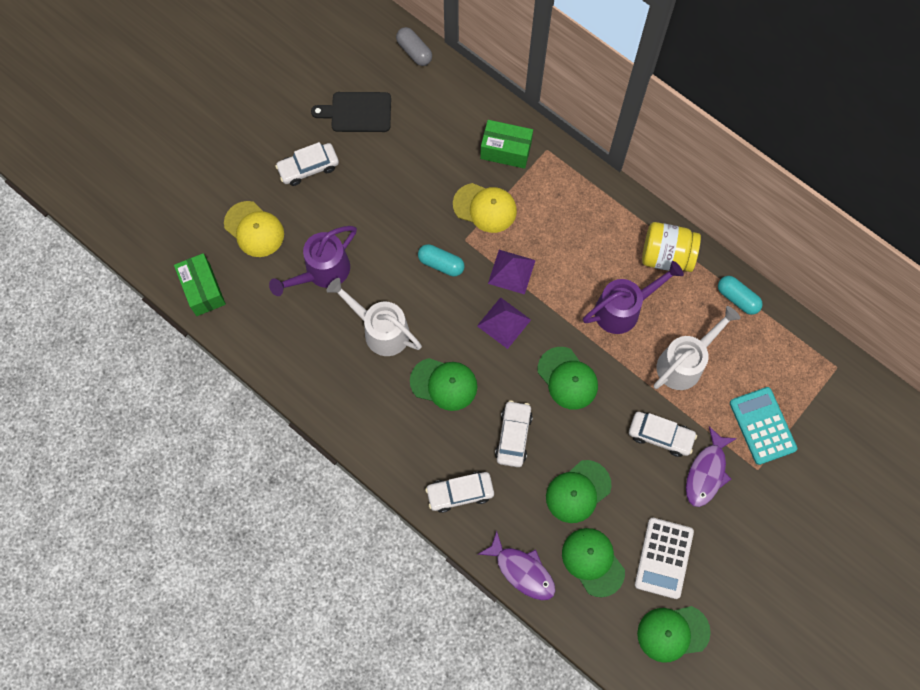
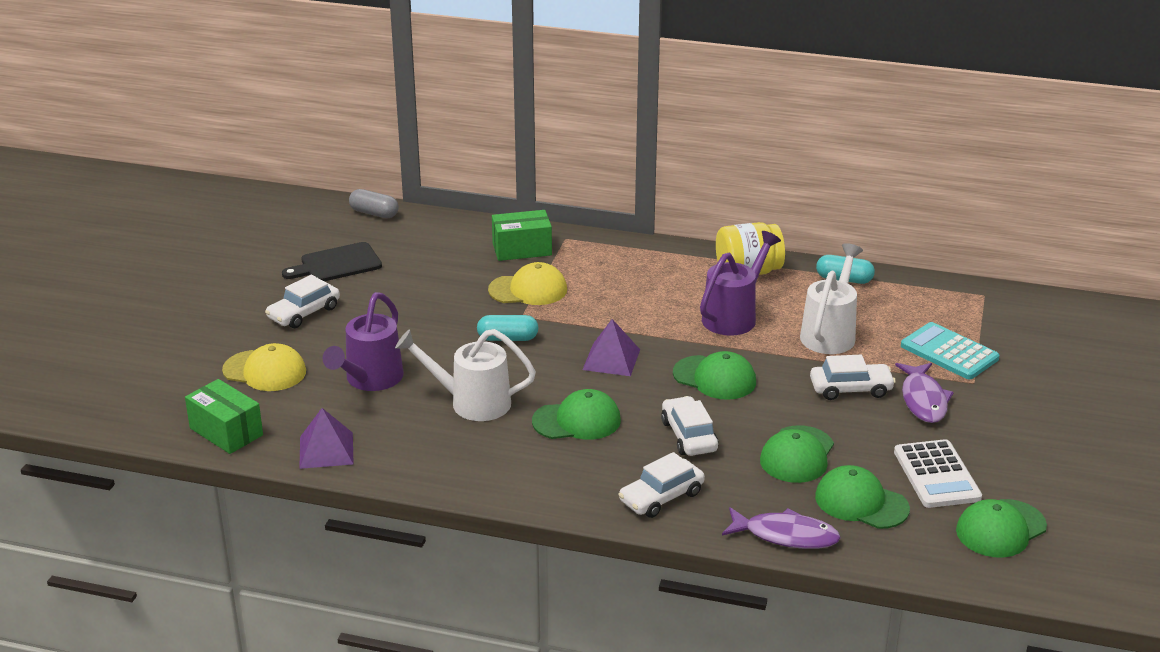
camera: 25 degrees left, 40 degrees down
(511, 271) = (592, 323): purple pyramid -> purple pyramid (326, 450)

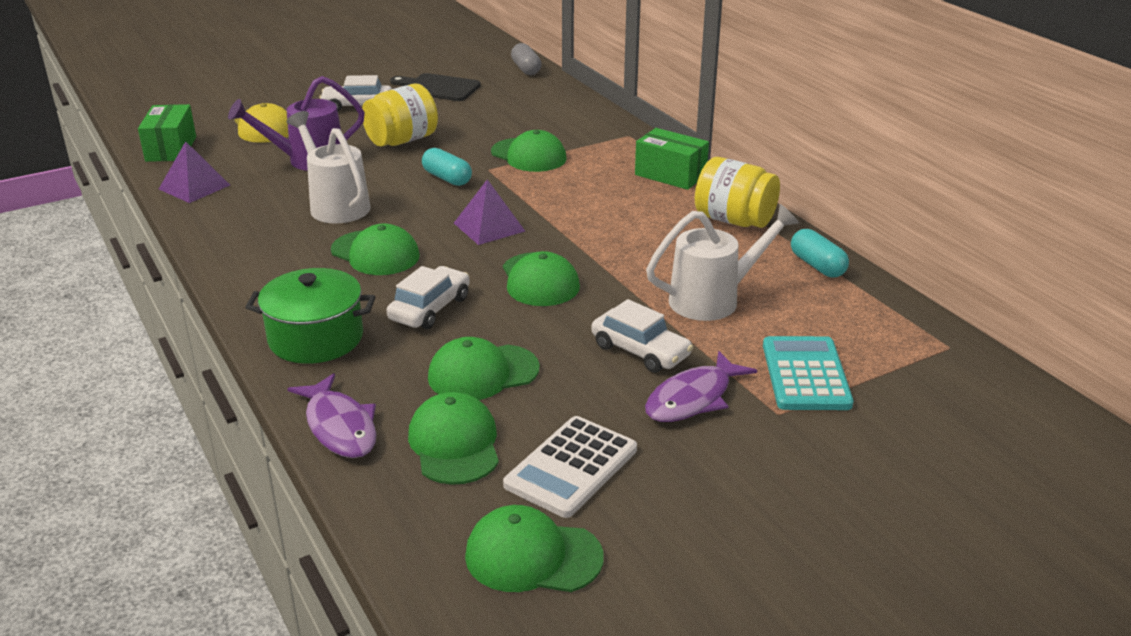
camera: 45 degrees right, 0 degrees up
(408, 325) = (402, 140): none -> yellow jar
(522, 249) = (580, 129): green box -> green box (670, 175)
(528, 290) = (528, 155): yellow cap -> green cap
(661, 497) = (316, 338): white car -> green pot
(734, 316) = (652, 245): purple watering can -> none

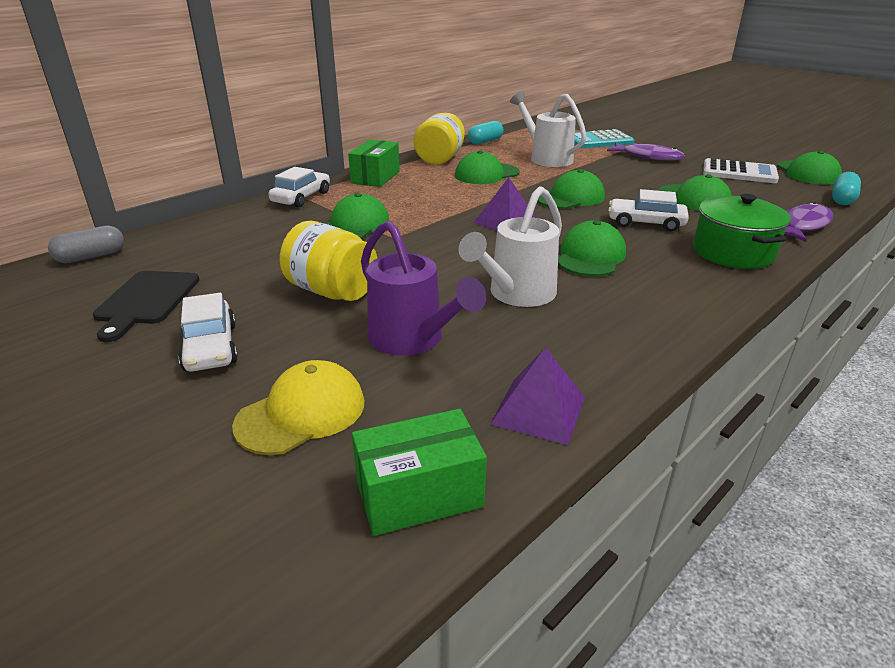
camera: 105 degrees left, 0 degrees up
(447, 178) = (422, 252): turquoise capsule -> turquoise capsule (842, 199)
(454, 444) = (765, 196): green cap -> green cap (486, 174)
(640, 351) = (620, 168): white car -> white car (301, 197)

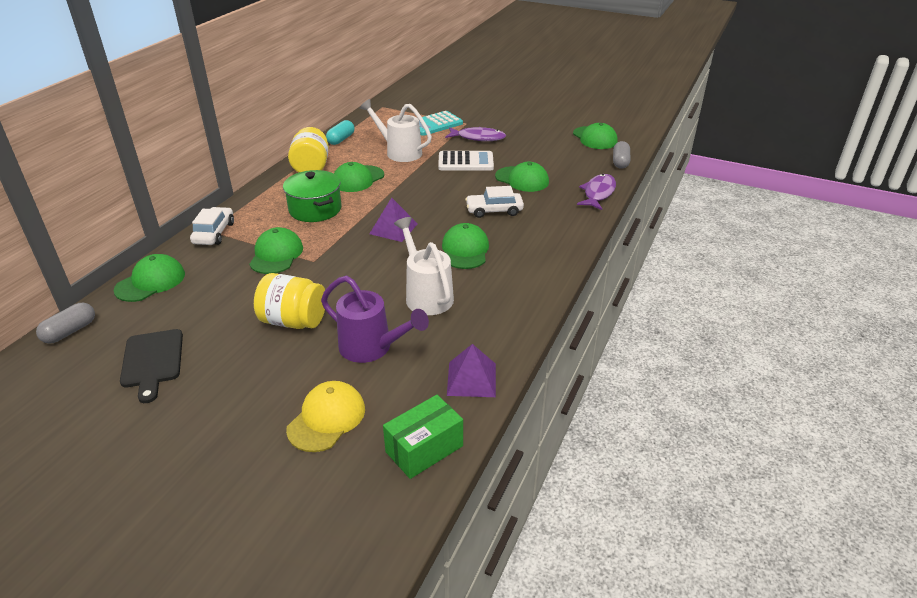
camera: 20 degrees left, 5 degrees up
(211, 347) = (232, 388): white car -> none
(375, 177) = (266, 198): green box -> none
(516, 294) = (426, 295): white watering can -> white watering can turned 135 degrees clockwise
(570, 197) = (432, 194): green cap -> green cap (150, 282)
(733, 252) = (557, 227): green pot -> green pot (315, 209)
(739, 172) = (548, 145): white calculator -> white calculator (465, 162)
(842, 199) = (620, 162): turquoise capsule -> grey capsule

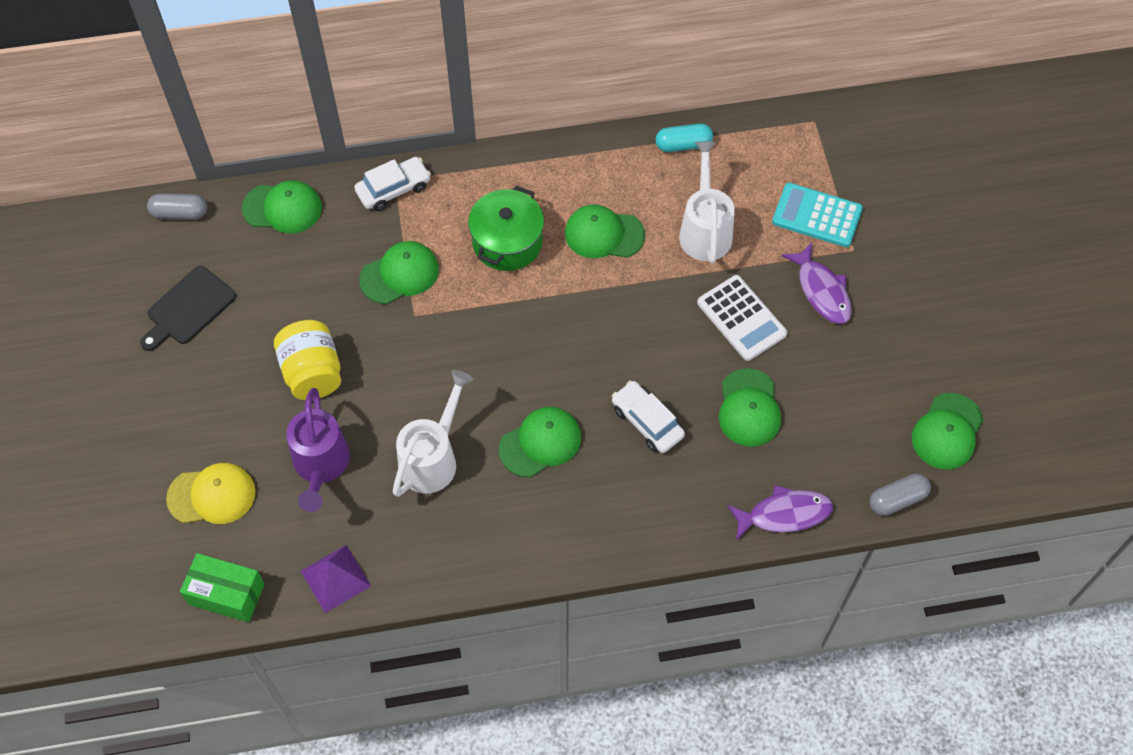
camera: 55 degrees right, 25 degrees up
(311, 167) = (591, 167): yellow jar -> none
(393, 228) = (529, 345): purple pyramid -> none

